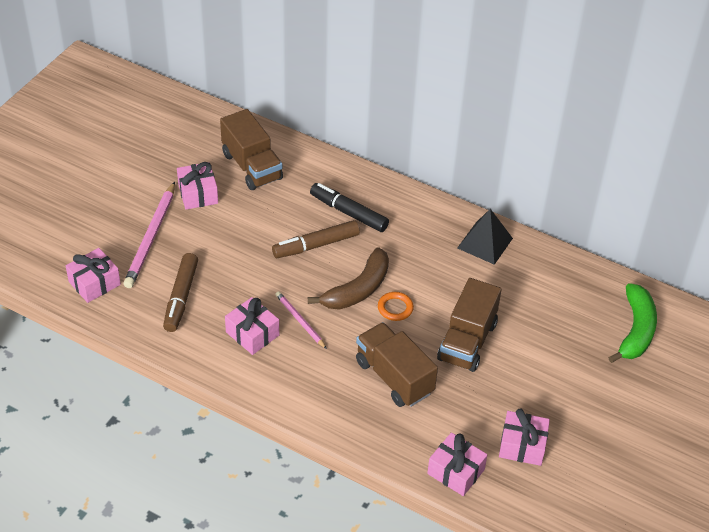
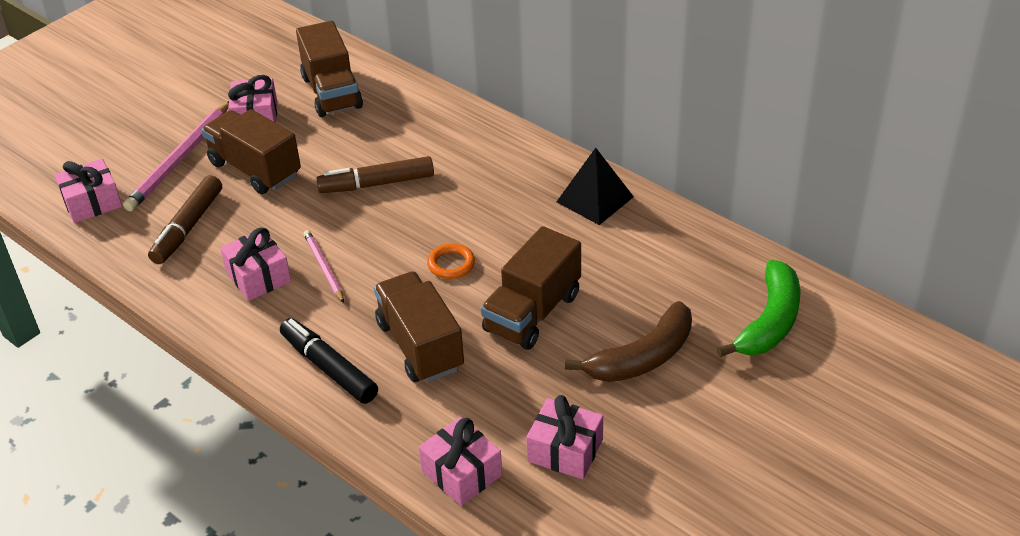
camera: 15 degrees right, 5 degrees down
(215, 241) = (255, 169): none -> brown truck
(348, 213) = (431, 151): black marker -> black marker (329, 368)
(358, 289) = (411, 238): brown banana -> brown banana (642, 357)

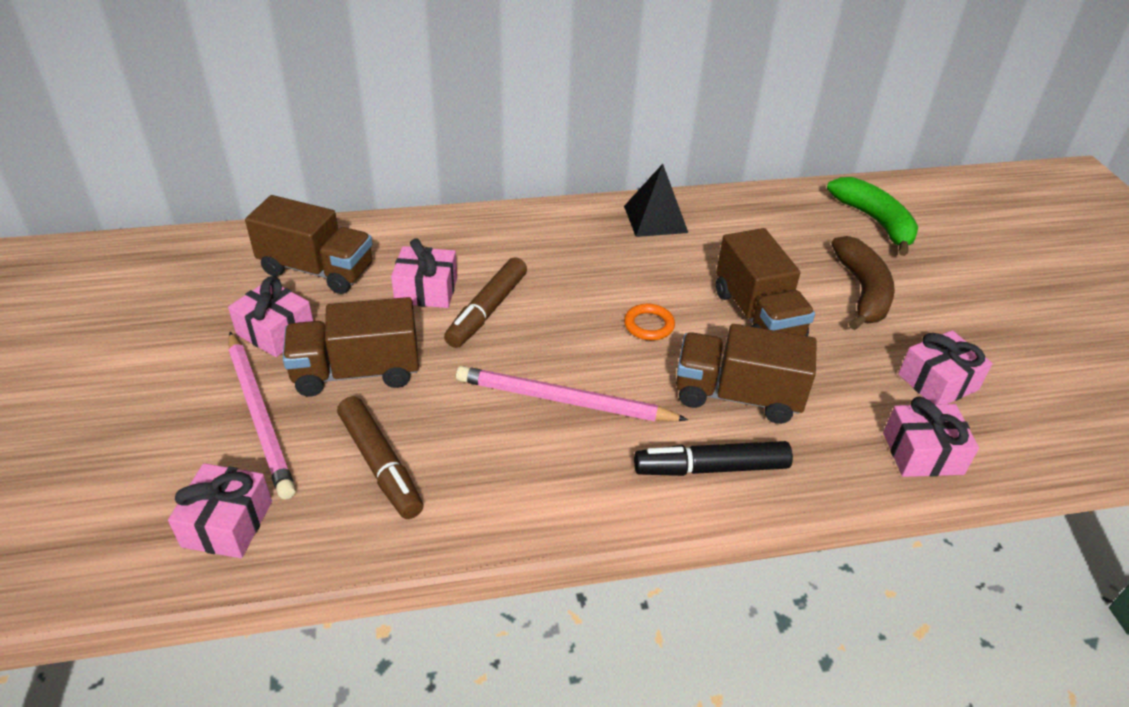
camera: 55 degrees left, 0 degrees up
(258, 276) = (524, 450): pink gift -> pink gift (426, 290)
(323, 267) = (563, 400): pink pencil -> pink pencil, size x1.76

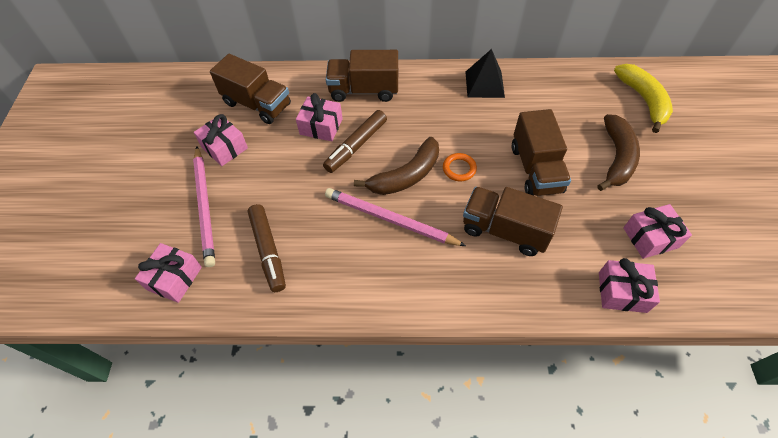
camera: 15 degrees right, 15 degrees up
(356, 372) = (267, 183): brown truck -> brown truck (364, 90)
(573, 341) = (406, 176): none -> brown banana
(711, 468) = (473, 282): black marker -> none
(875, 222) = (643, 100): green banana -> yellow banana

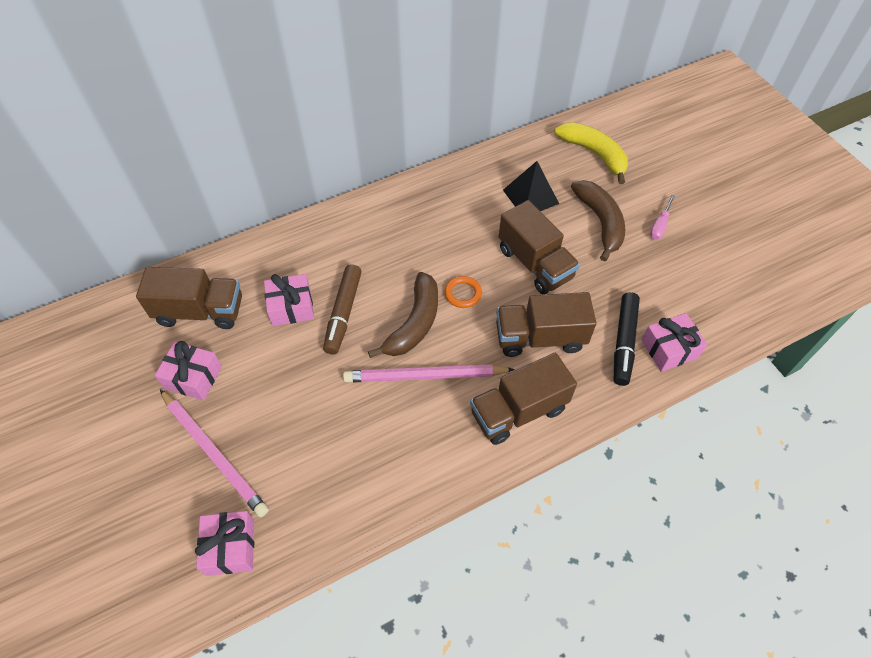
camera: 30 degrees left, 0 degrees up
(268, 251) = (317, 467): brown marker -> none
(364, 90) = (315, 248): brown truck -> brown truck (518, 411)
(484, 84) = (438, 193): black pyramid -> black pyramid (530, 196)
(580, 267) = (624, 342): none -> black marker
(650, 238) = (666, 287): pink gift -> none
(674, 182) = (660, 225): none -> pink screwdriver

